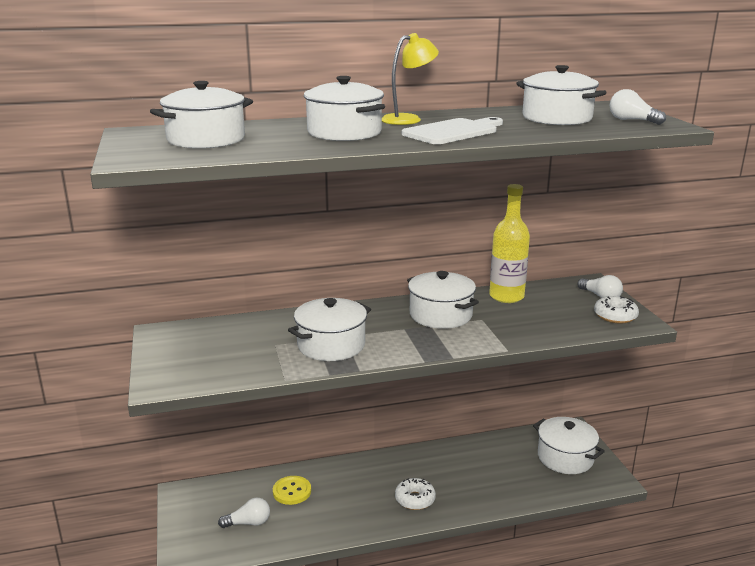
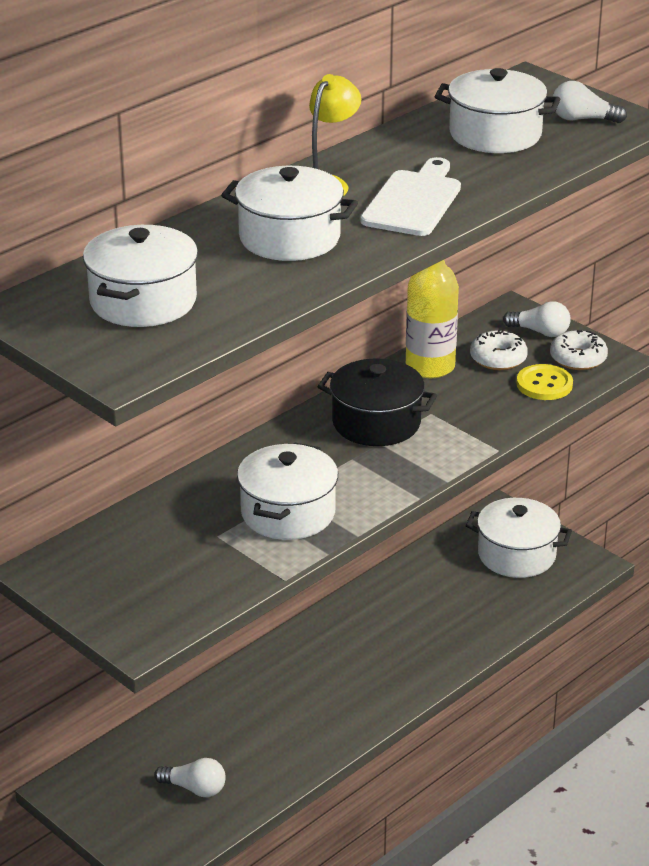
camera: 30 degrees left, 10 degrees up
(248, 523) = (195, 788): white light bulb -> white light bulb turned 60 degrees clockwise
(292, 491) = (213, 728): yellow button -> yellow button (544, 384)
(415, 499) = (377, 678): white donut -> white donut (498, 359)
(440, 315) = (376, 423): white pot -> black pot

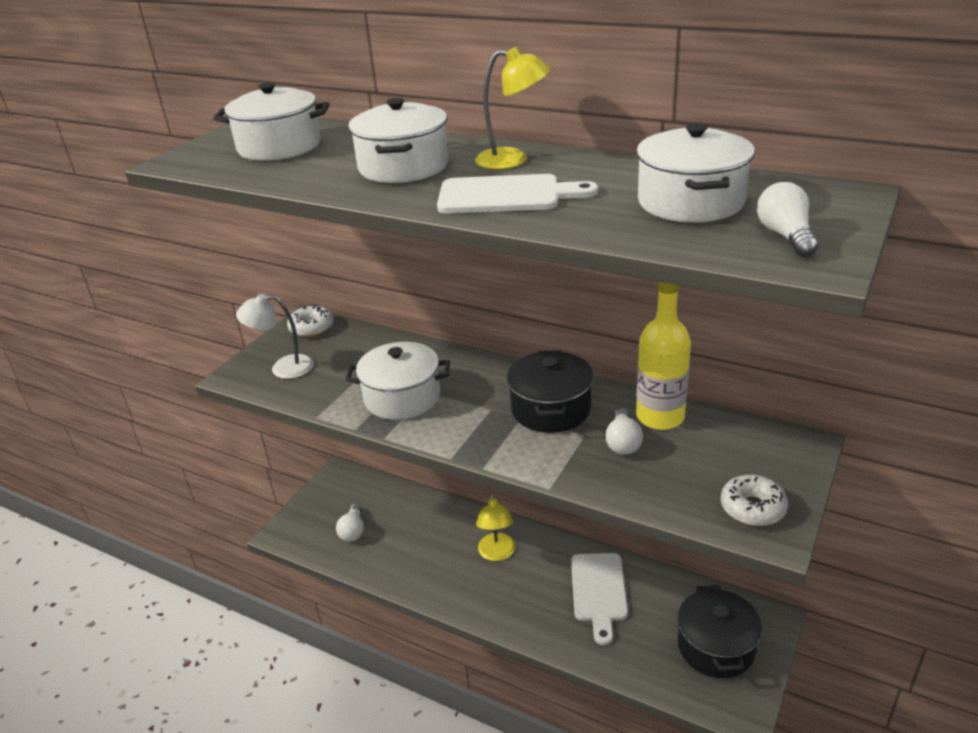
camera: 75 degrees right, 0 degrees up
(153, 597) = (283, 368): none -> white lamp
(312, 669) = (497, 553): none -> yellow lamp
(410, 608) = (598, 591): none -> white cutting board
(498, 359) = (707, 454): white donut -> white donut (311, 328)
(516, 555) = (716, 647): white pot -> black pot
(540, 332) = (781, 471): white light bulb -> white light bulb (623, 442)
(544, 384) = (684, 494): yellow button -> none

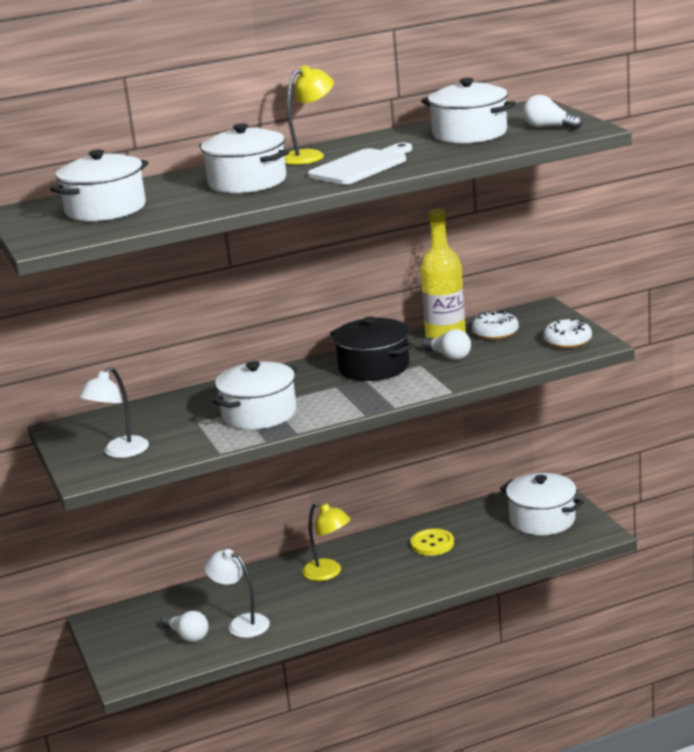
camera: 50 degrees left, 10 degrees down
(311, 328) = (80, 427): white donut -> white donut (495, 333)
(389, 549) = (241, 624): none -> white lamp
(598, 591) = (432, 544): white cutting board -> yellow button
(716, 647) = (542, 519): black pot -> white pot

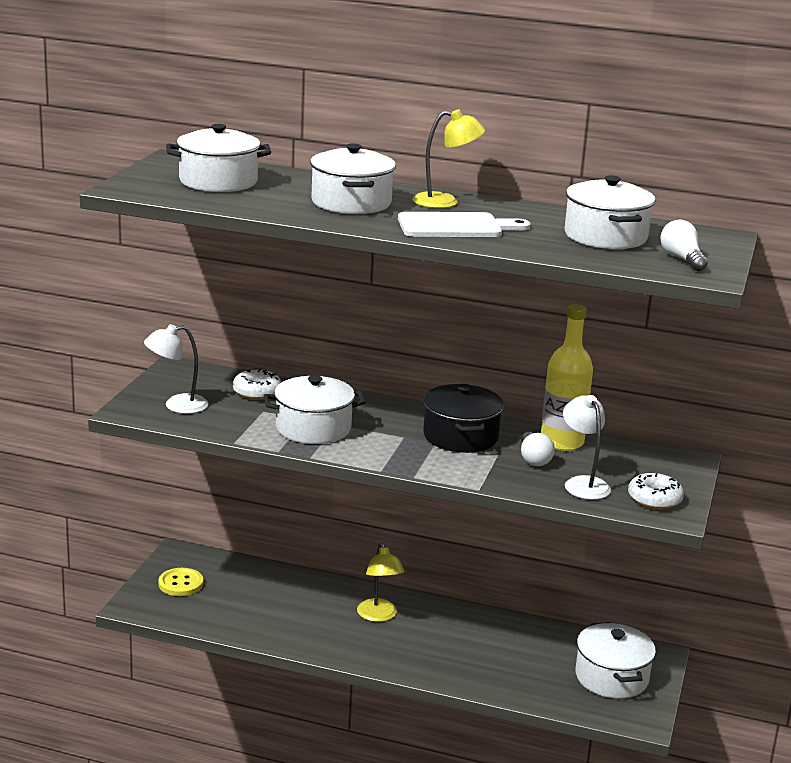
camera: 35 degrees right, 0 degrees up
(188, 636) = (215, 601): white light bulb -> none
(241, 624) = (261, 616): white lamp -> white lamp (583, 483)
(432, 544) = (490, 642): yellow button -> yellow button (180, 584)
(495, 333) = (608, 459): white donut -> white donut (257, 392)

